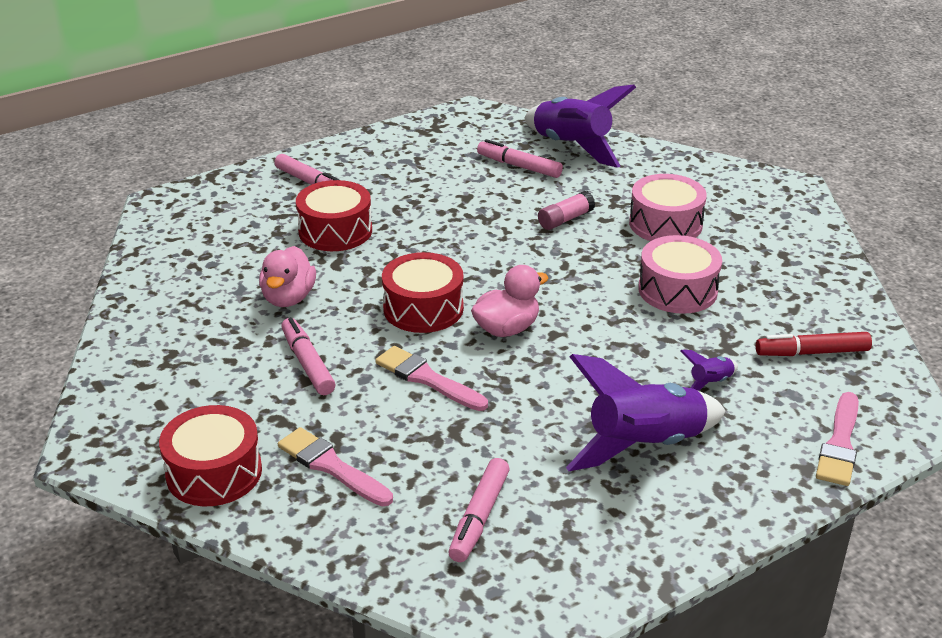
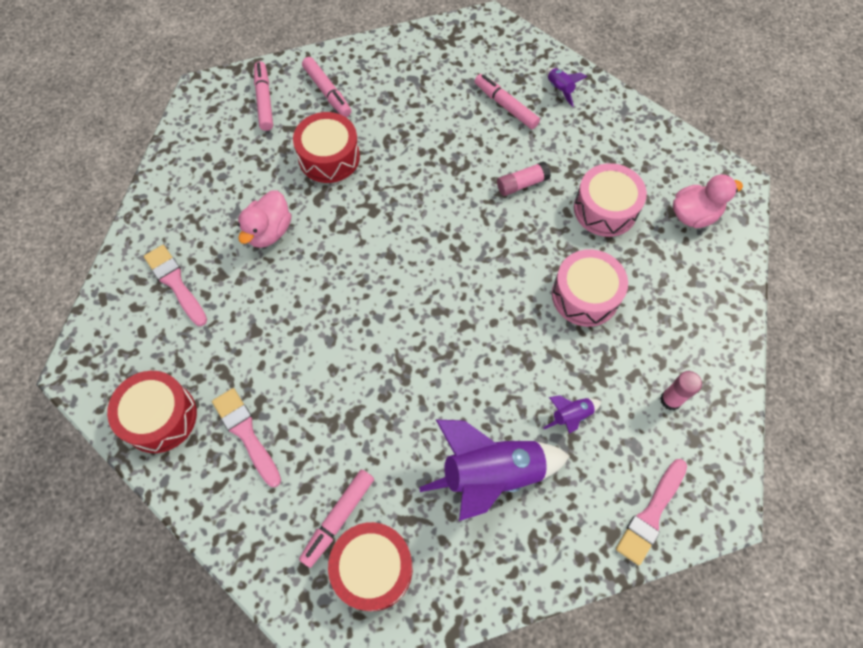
camera: 15 degrees right, 30 degrees up
(307, 363) = (262, 312): pink marker -> pink marker (264, 100)
(423, 308) = (370, 269): red drum -> red drum (373, 568)
(427, 379) = (347, 353): pink brush -> pink brush (175, 283)
(506, 329) = (428, 309): pink duck -> pink duck (694, 215)
(572, 147) = (560, 90): purple rocket -> purple rocket, size x0.44
(812, 352) = (670, 400): red marker -> pink glue stick

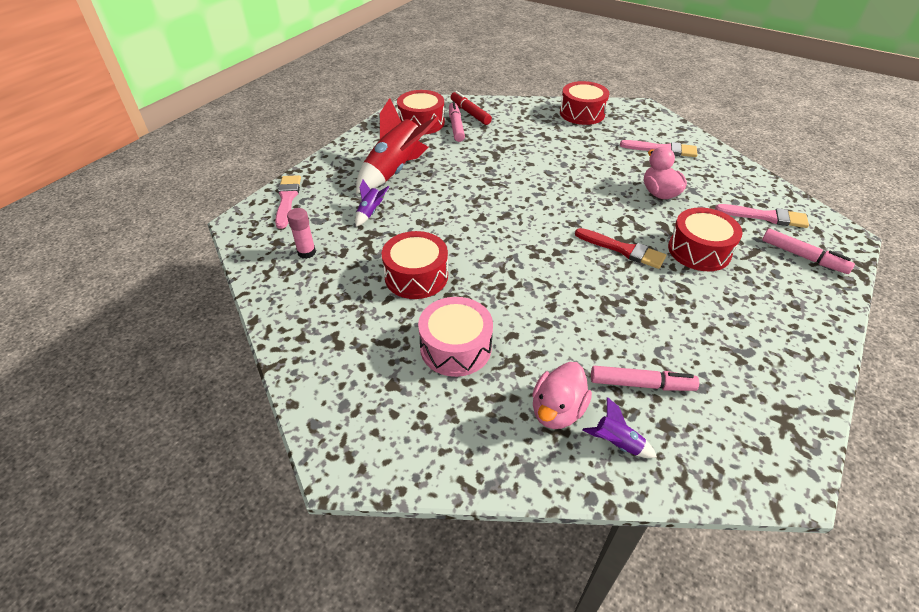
camera: 140 degrees right, 20 degrees down
(246, 433) = (536, 127): pink brush -> pink brush (765, 217)
(288, 539) = (470, 113): none -> red marker
(327, 92) = (781, 292): pink marker -> none
(385, 200) = (623, 249): none -> red brush
(491, 474) = (395, 171): purple rocket -> red rocket
(522, 184) = (544, 322): pink glue stick -> none
(585, 295) = (416, 276): pink drum -> red drum
(694, 215) = (369, 395): pink duck -> pink duck (557, 410)

